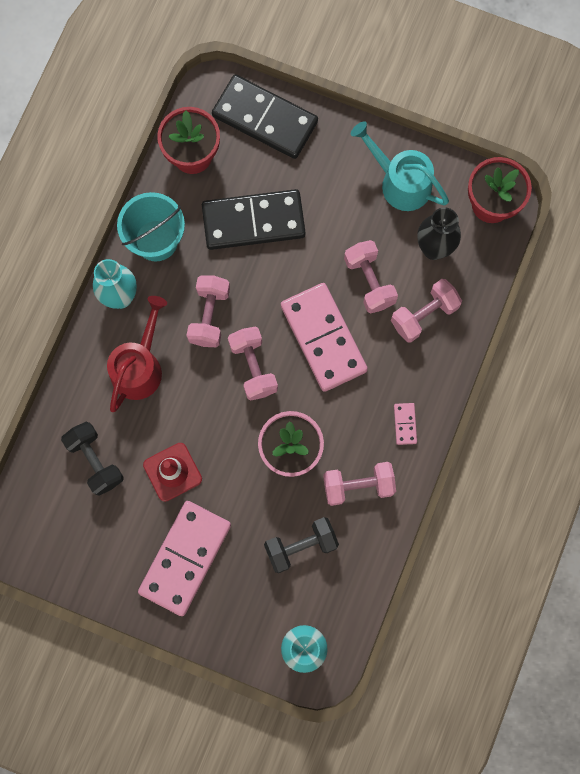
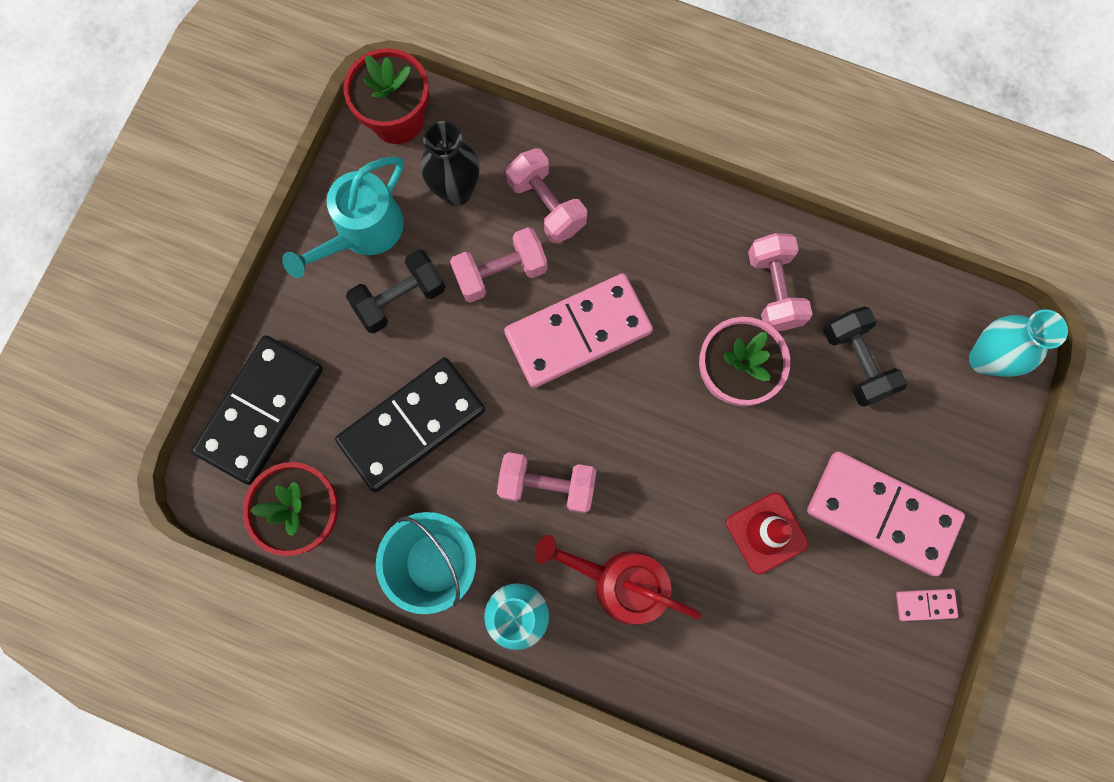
camera: 90 degrees left, 0 degrees up
(95, 461) = (756, 642): black dumbbell -> black dumbbell (400, 298)
(253, 221) = (412, 425): black domino -> black domino turned 60 degrees clockwise
(253, 367) = (619, 424): pink dumbbell -> none
(405, 424) = (691, 231): pink domino -> pink domino (925, 604)

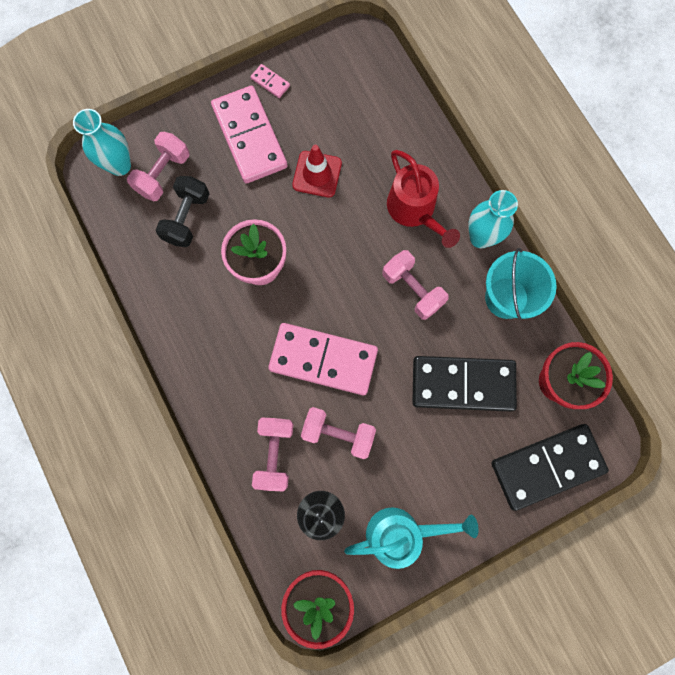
camera: 140 degrees left, 0 degrees up
(400, 298) = (411, 468): black dumbbell -> none
(773, 290) = (192, 292): pink dumbbell -> pink dumbbell (163, 174)

